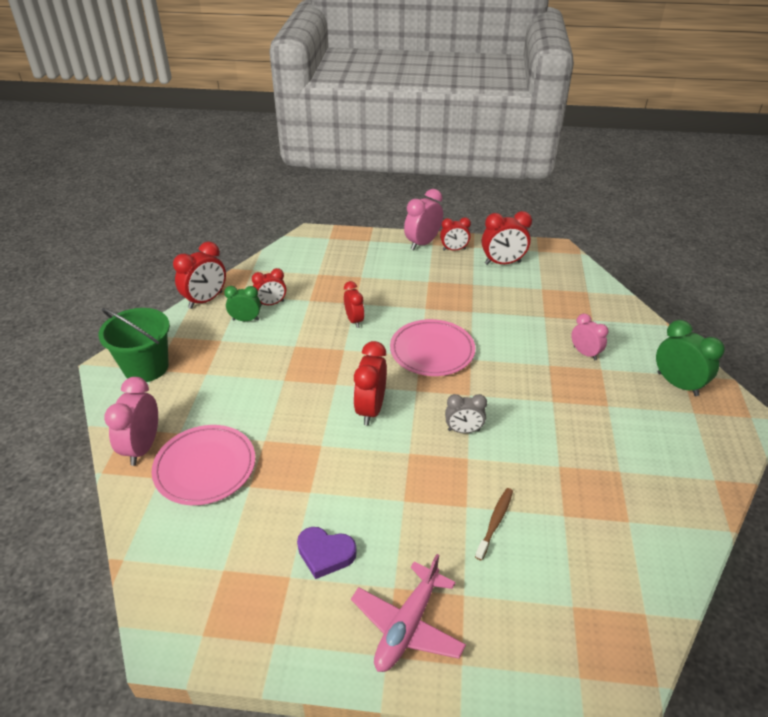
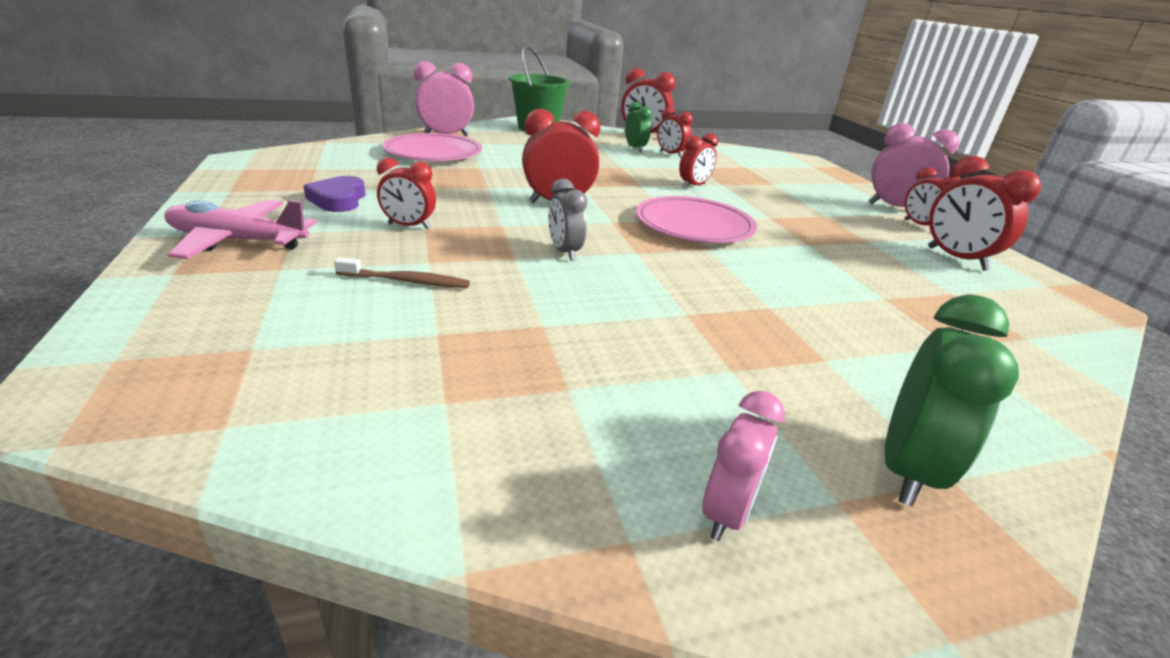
camera: 65 degrees right, 10 degrees down
(399, 510) = (409, 226): none -> red clock
(585, 353) = (845, 340): pink clock -> pink clock (727, 512)

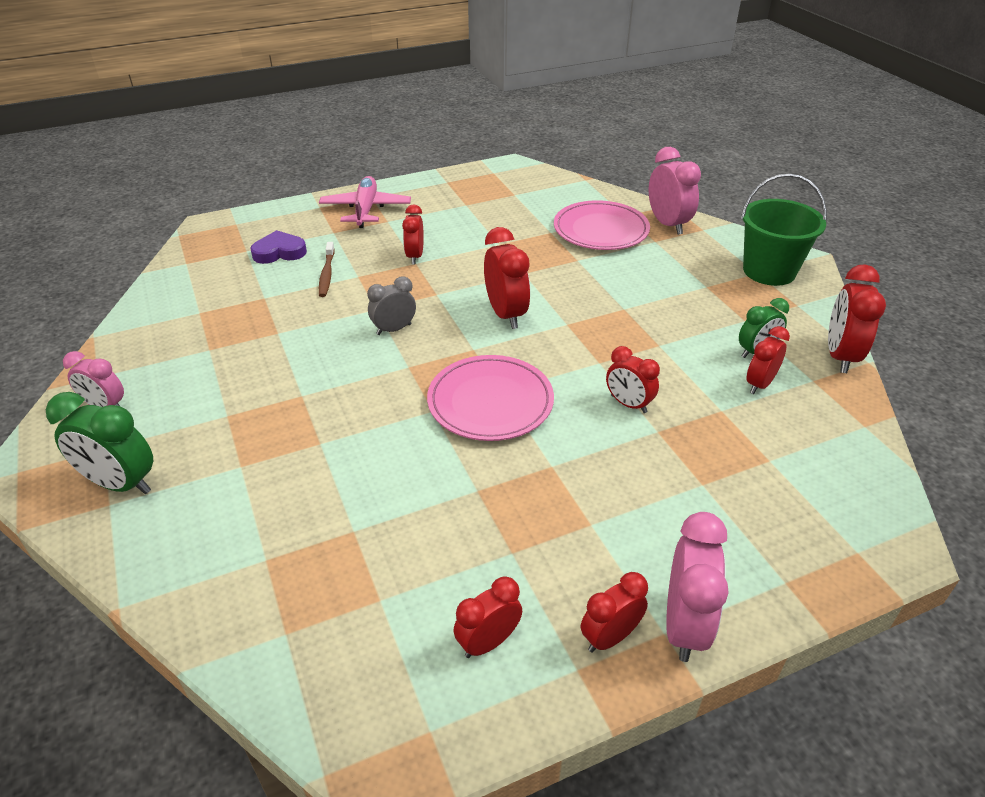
camera: 85 degrees right, 10 degrees up
(338, 199) = (451, 220): purple heart -> purple heart (279, 252)
(956, 259) = (488, 642): red clock -> red clock, size x0.65

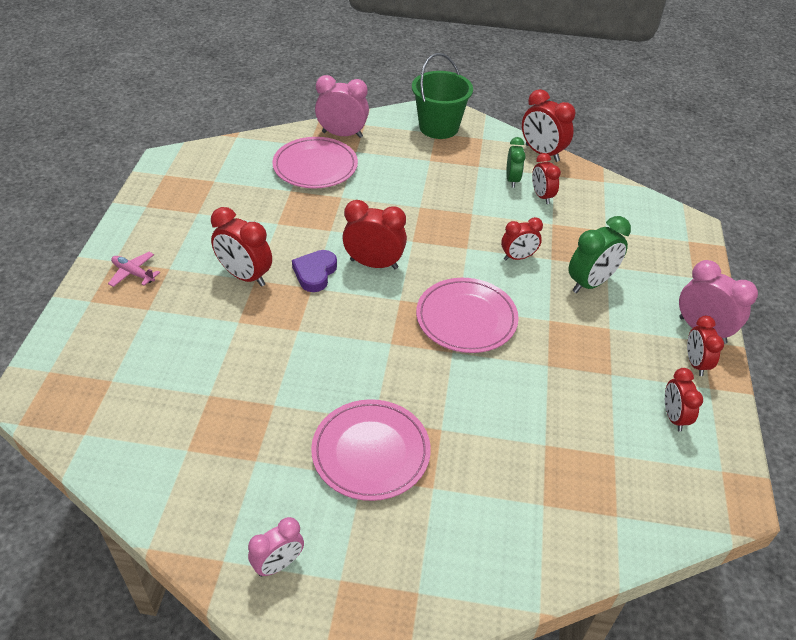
camera: 60 degrees left, 5 degrees up
(121, 484) = (398, 577): green clock -> green clock (590, 283)
(259, 409) = (371, 452): none -> pink plate
(279, 252) = (142, 358): purple heart -> purple heart (315, 273)
(327, 274) = (215, 340): brown toothbrush -> none
(366, 210) = (133, 273): pink plane -> pink plane, size x0.58
(394, 329) = (336, 331): grey clock -> none
(415, 256) = (245, 276): red clock -> red clock, size x1.55

